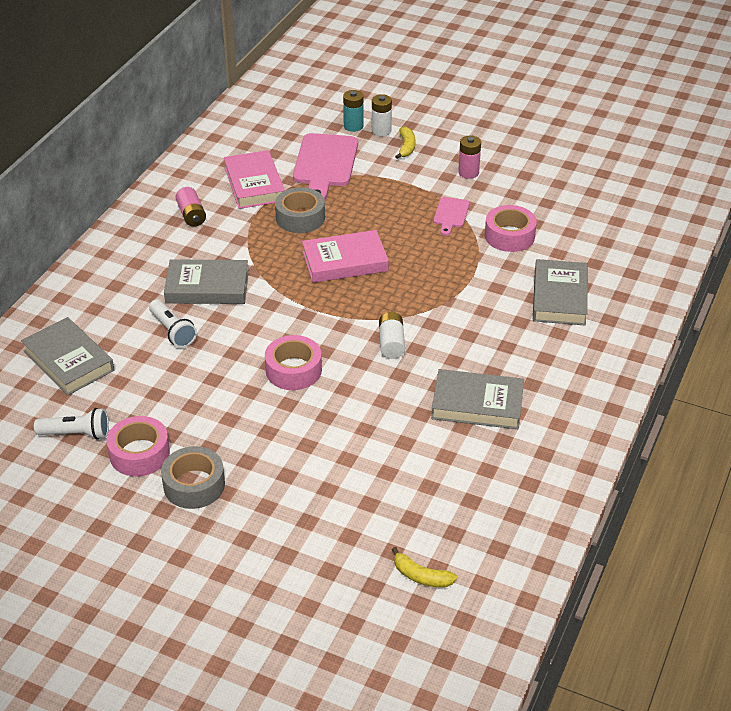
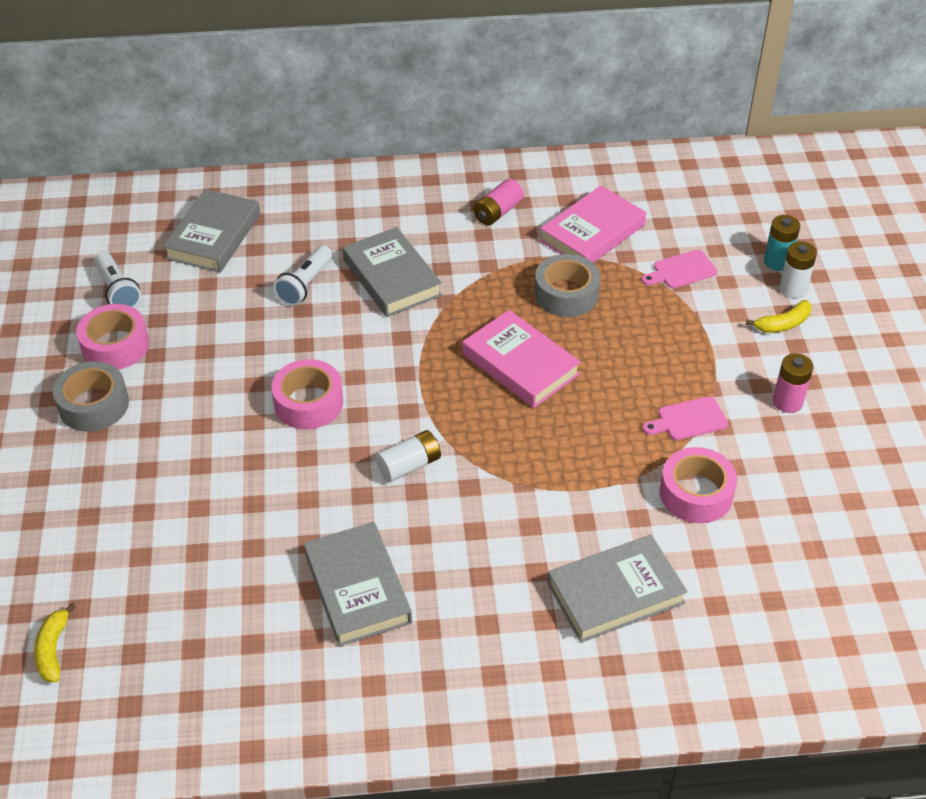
camera: 60 degrees right, 5 degrees up
(325, 164) = (681, 270): pink cutting board -> pink cutting board, size x0.51

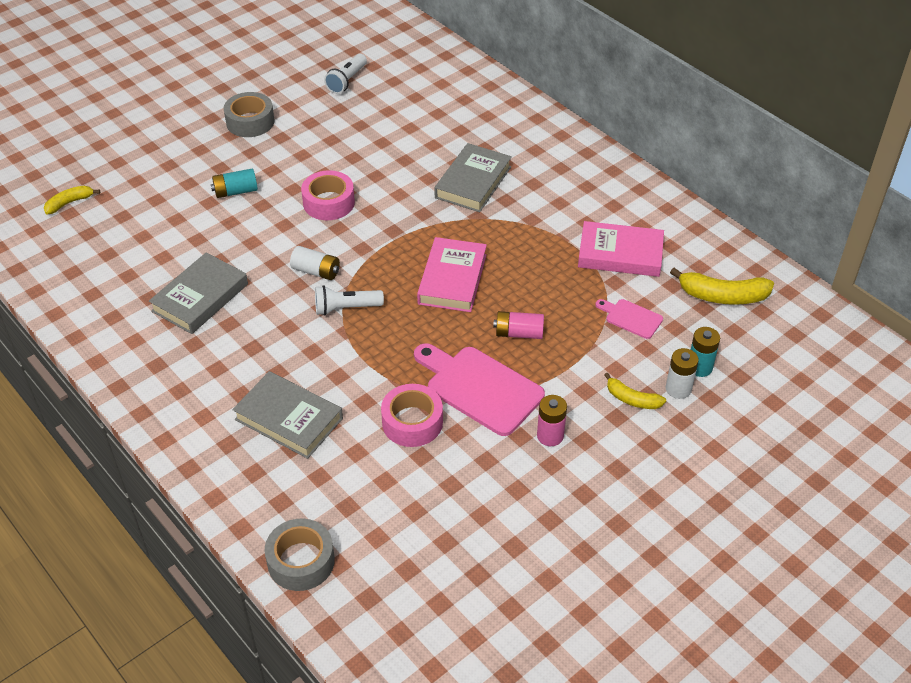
camera: 55 degrees right, 0 degrees up
(115, 346) = (302, 104): pink tape -> none
(205, 474) = (235, 191): none -> turquoise battery
(214, 236) = (430, 91): grey book -> none
(305, 285) = (427, 149): white flashlight -> white flashlight (346, 308)
(498, 212) = (589, 198): pink battery -> pink battery (519, 333)
(566, 294) = (542, 270): grey tape -> grey tape (301, 561)
(688, 419) = (480, 388): pink cutting board -> pink cutting board, size x1.96
(702, 201) = (722, 296): none -> yellow banana

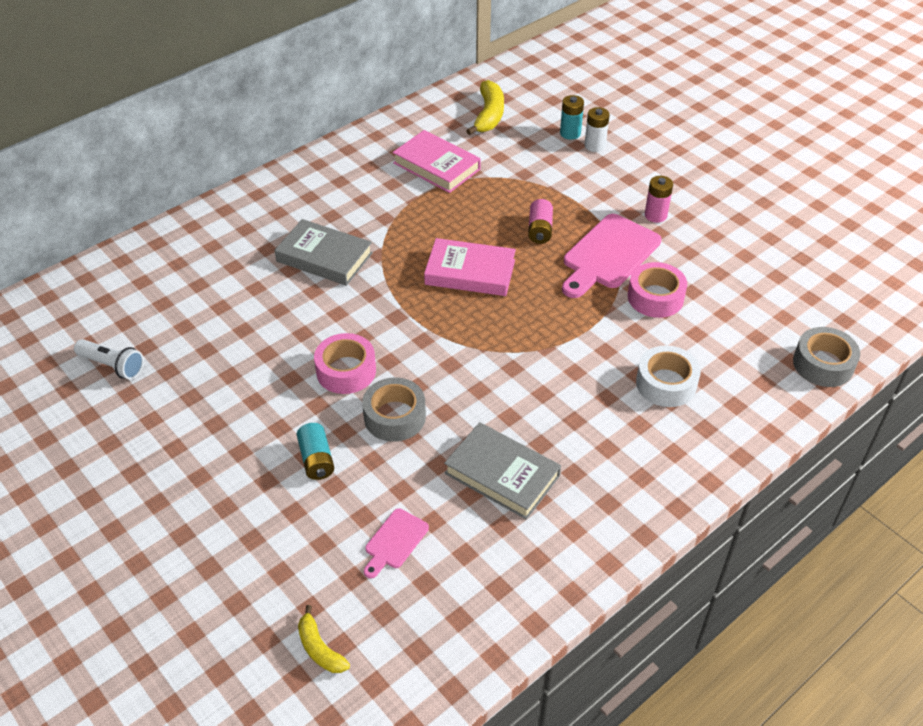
camera: 90 degrees left, 0 degrees up
(250, 122) = (176, 458): grey tape -> grey tape (394, 417)
(289, 419) = (666, 383): grey book -> white tape
(316, 271) = (458, 375): white battery -> none
(346, 308) = (513, 349): white flashlight -> none
(620, 254) = (436, 166): pink book -> pink book turned 60 degrees counterclockwise
(631, 318) = (517, 165): pink cutting board -> pink cutting board (394, 541)
(632, 399) = (609, 170): yellow banana -> none

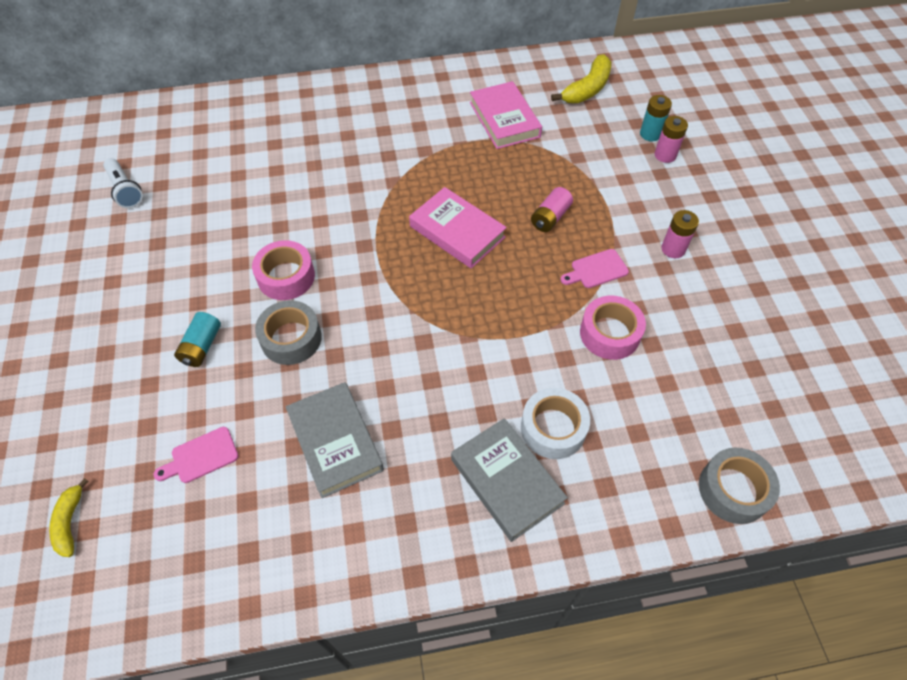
camera: 30 degrees right, 10 degrees up
(324, 257) = (348, 165): grey book -> grey book (506, 481)
(595, 146) = (665, 155): white battery -> pink battery
(608, 255) = (596, 270): pink cutting board -> pink cutting board, size x0.51

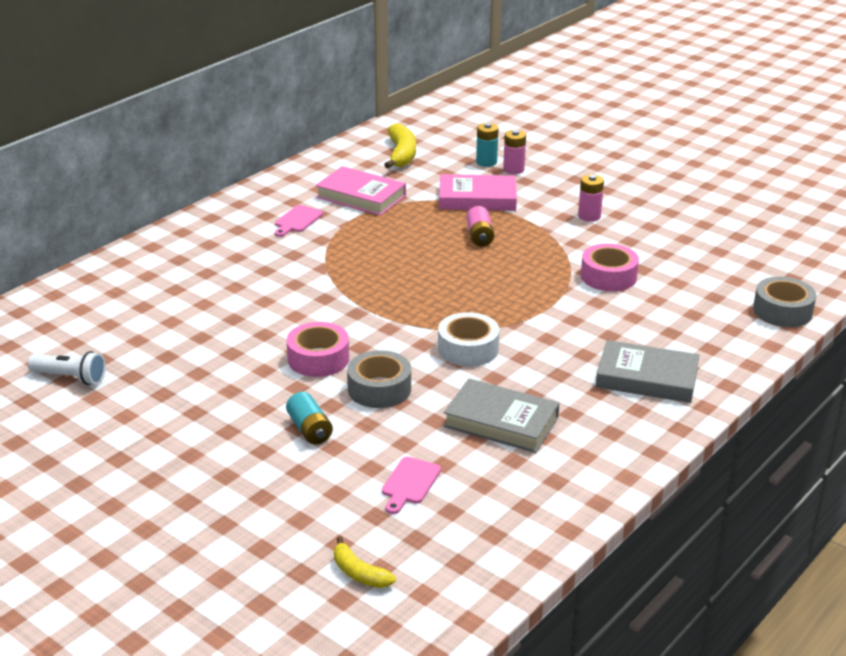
camera: 40 degrees left, 25 degrees down
(457, 232) = (420, 273): pink book -> pink book (477, 198)
(553, 428) = (639, 339): white tape -> white tape (468, 349)
(596, 270) = (553, 249): pink cutting board -> pink cutting board (297, 220)

